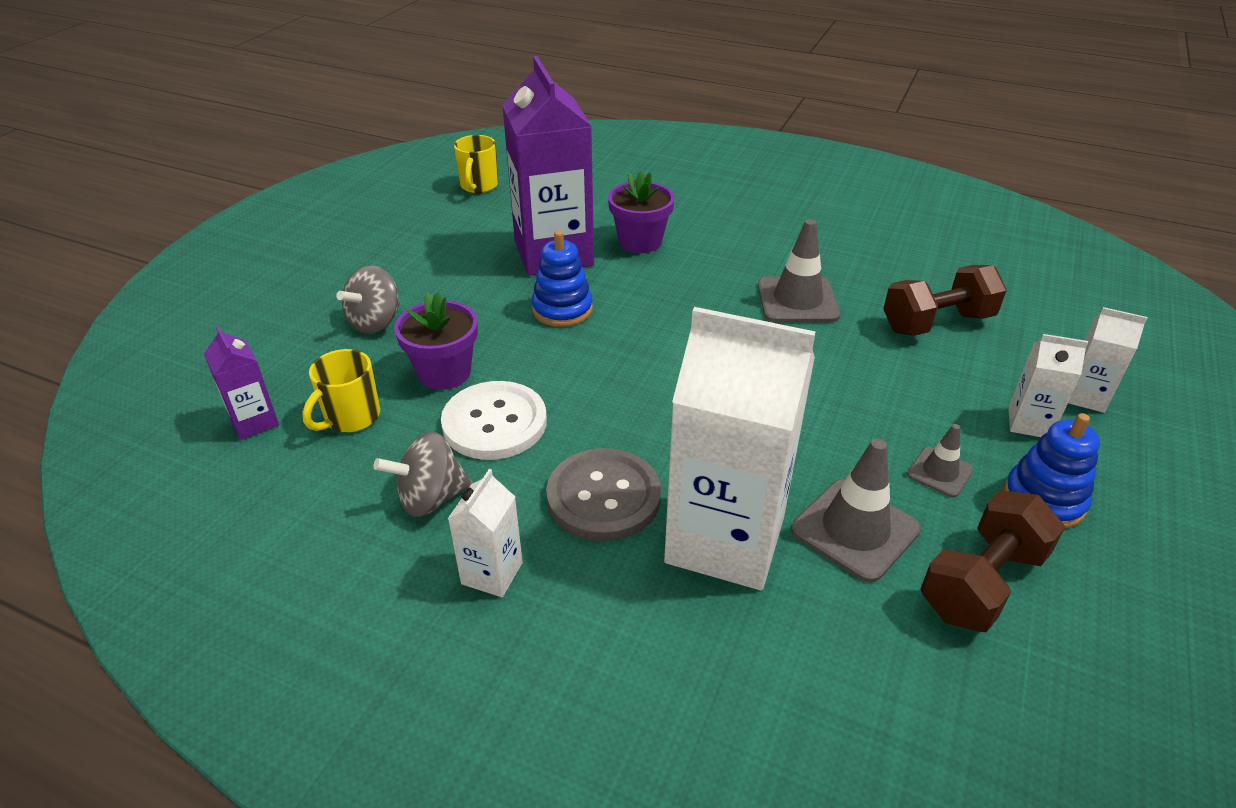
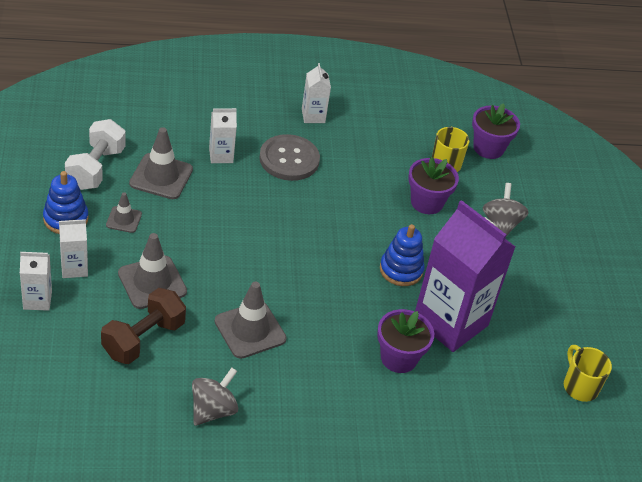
camera: 145 degrees right, 5 degrees up
(254, 422) = (488, 148): purple carton -> purple flower pot
(431, 498) = (367, 137): grey spinning top -> grey spinning top (213, 410)
(494, 423) = (372, 181): white button -> none
(725, 540) = (221, 155): white carton -> white carton, size x0.45
(911, 377) = (152, 282): none -> grey traffic cone
(982, 583) = (95, 168): brown dumbbell -> white dumbbell

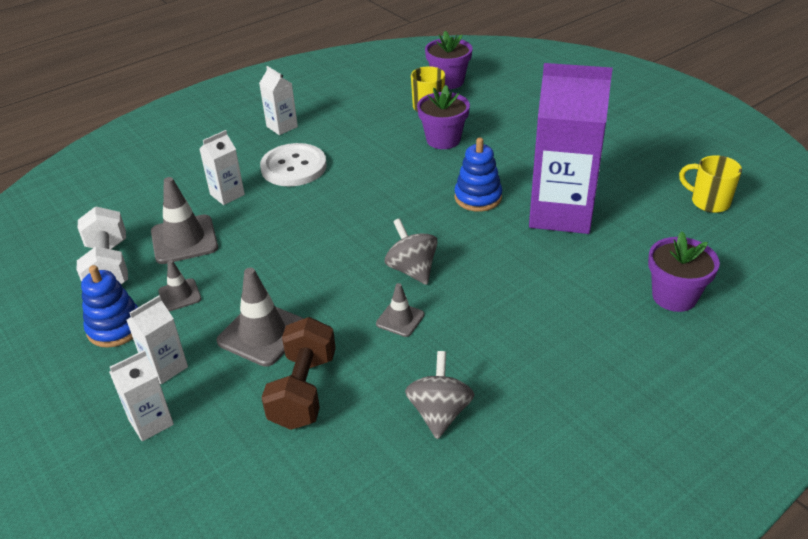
camera: 25 degrees left, 5 degrees down
(250, 330) = (400, 319): grey traffic cone -> grey traffic cone, size x0.56
(289, 159) = (293, 167): grey button -> white button
(399, 358) = (552, 264): purple flower pot -> purple flower pot (674, 296)
(501, 224) = (517, 125): grey spinning top -> grey spinning top (412, 269)

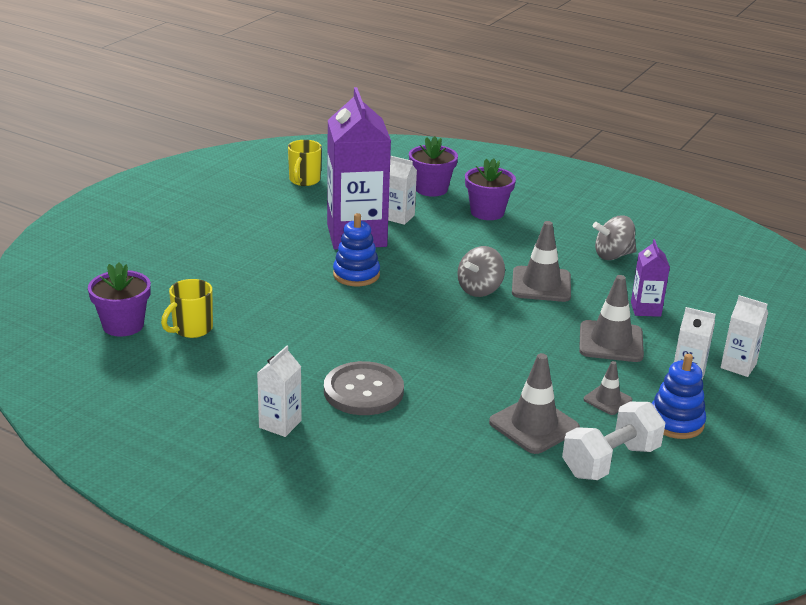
camera: 115 degrees left, 10 degrees down
(227, 194) = (441, 422): white carton -> white carton (399, 217)
(293, 167) = (363, 391): white button -> grey button
(303, 390) = (645, 309): brown dumbbell -> purple carton
(400, 319) = (541, 284): grey traffic cone -> grey traffic cone, size x1.78
(443, 139) = (261, 308): purple flower pot -> purple flower pot (487, 212)

